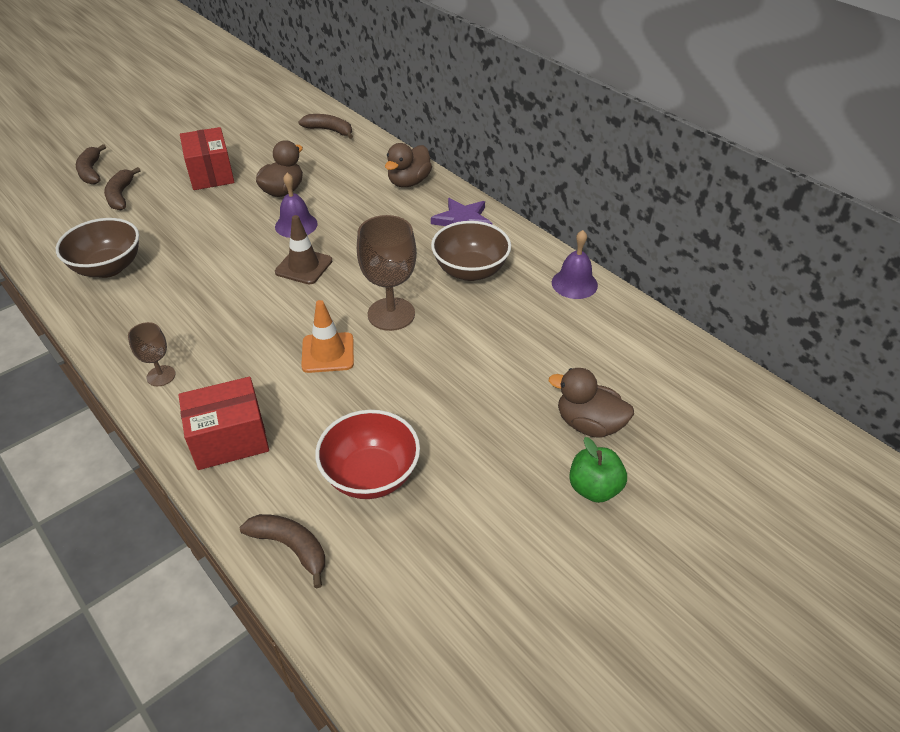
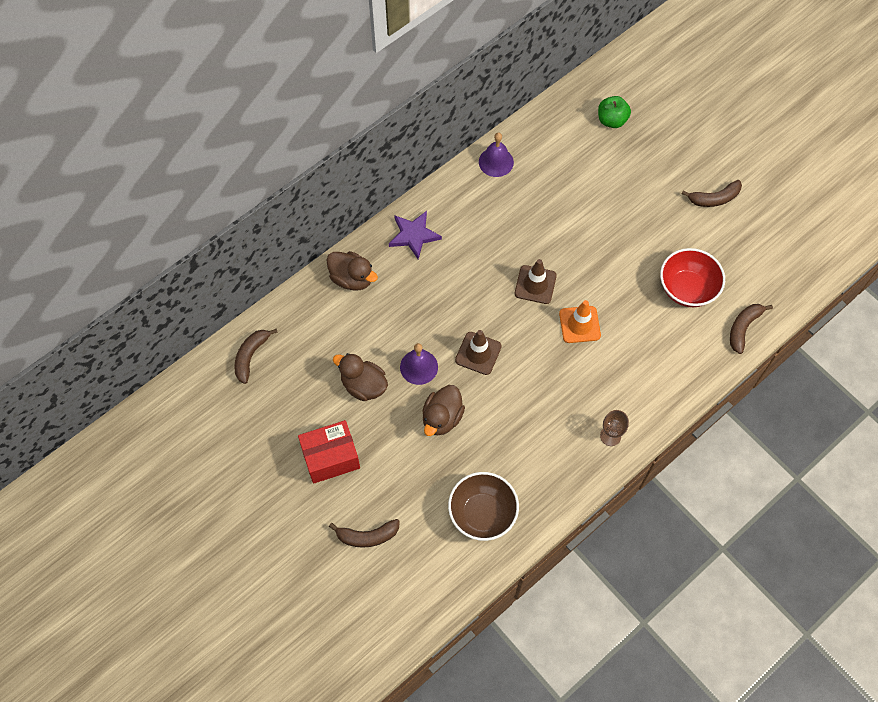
camera: 90 degrees left, 20 degrees up
(91, 171) = (321, 580): brown banana -> brown banana (714, 198)
(229, 439) = (666, 377): red box -> none
(391, 314) = (535, 284): brown goblet -> brown traffic cone
(470, 271) = (481, 231): brown bowl -> none
(589, 424) = (635, 167): brown duck -> brown duck (442, 418)
(594, 488) = (684, 170): green apple -> green apple (611, 120)

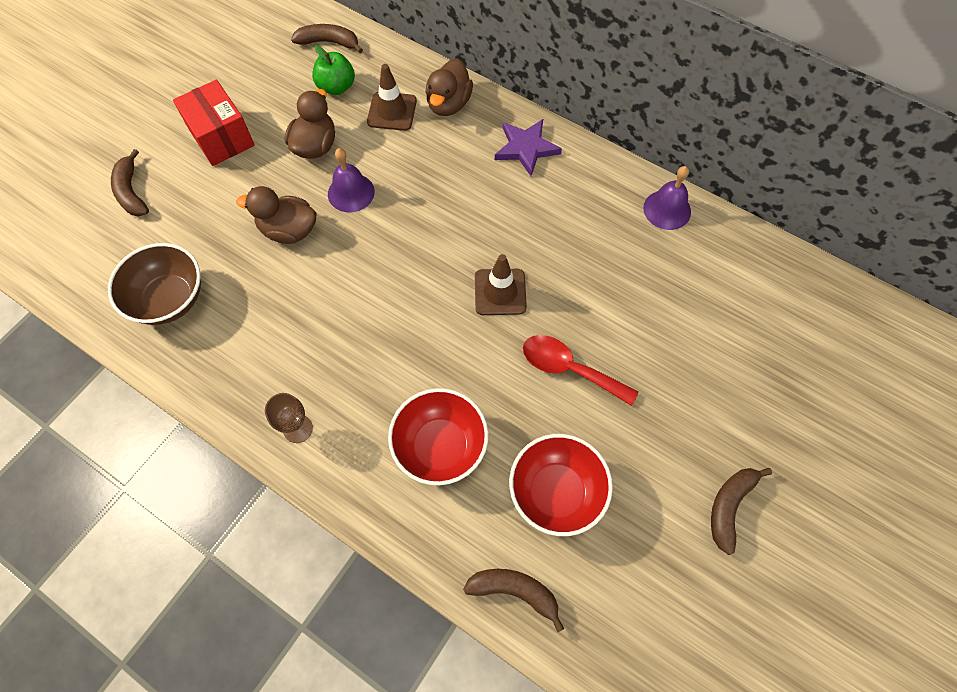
camera: 75 degrees right, 0 degrees up
(478, 353) = (384, 249): brown traffic cone -> brown traffic cone (392, 111)
(579, 324) = (456, 357): orange traffic cone -> none
(604, 258) = (569, 369): none -> red spoon
(611, 120) = (800, 335): green apple -> green apple (336, 87)
(642, 349) = (440, 446): none -> red bowl
(714, 198) = (729, 506): brown banana -> brown banana turned 60 degrees clockwise

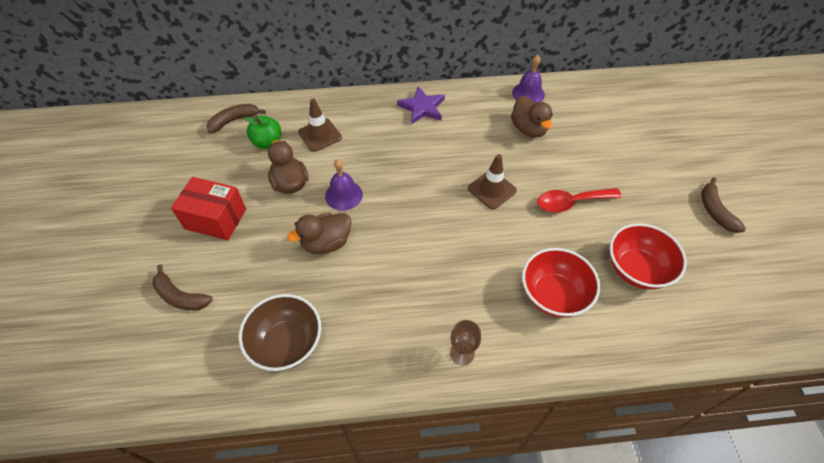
camera: 40 degrees left, 10 degrees down
(448, 104) = (351, 111): brown duck -> brown duck (528, 129)
(514, 591) = (676, 338): brown banana -> none

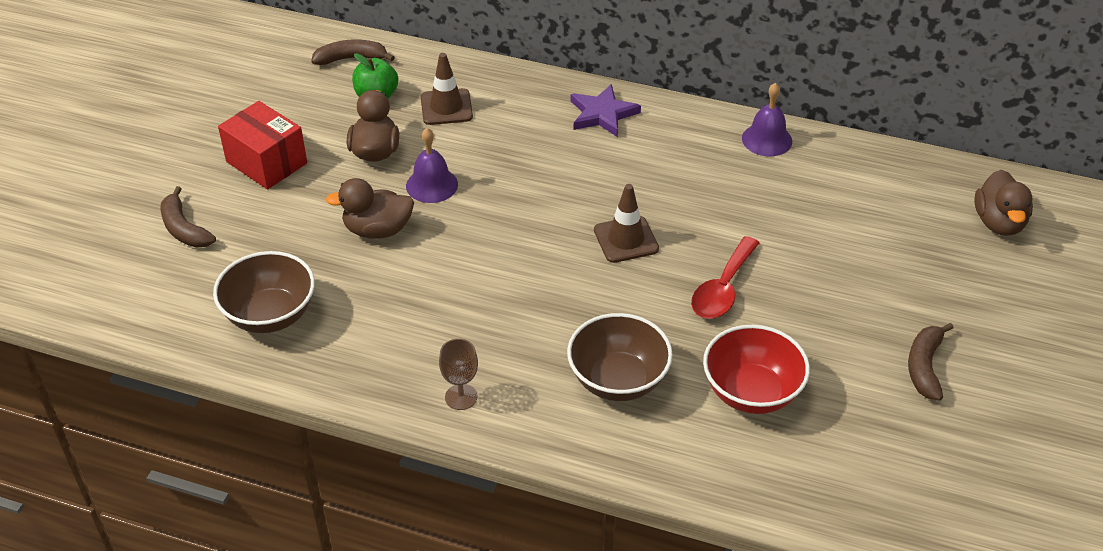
camera: 25 degrees right, 10 degrees down
(528, 129) = (732, 184): brown duck -> brown duck (999, 223)
(553, 295) = (618, 380): red bowl -> brown bowl
(571, 202) = (723, 289): red spoon -> red spoon turned 75 degrees counterclockwise

